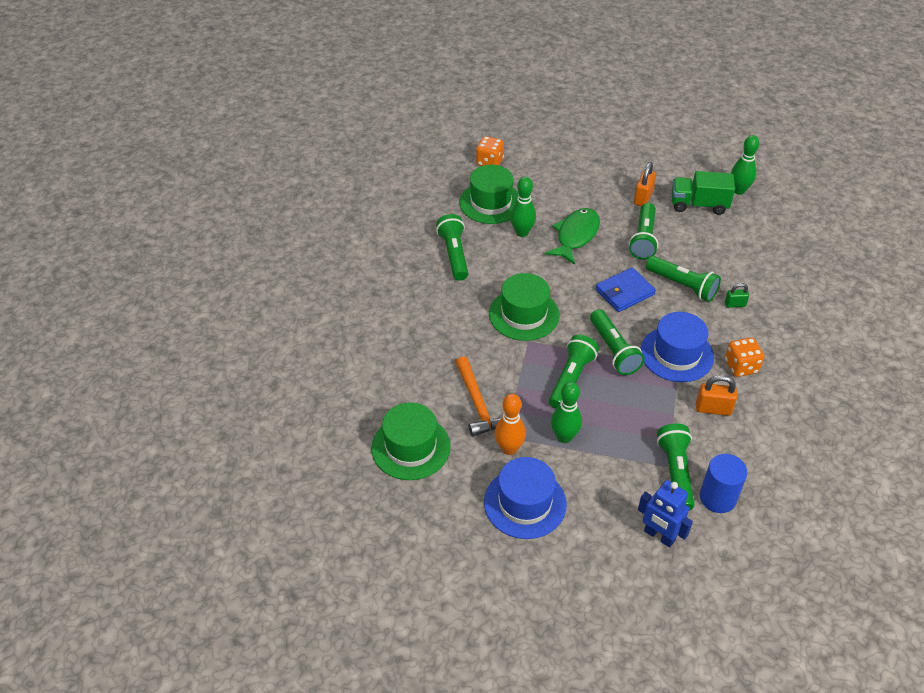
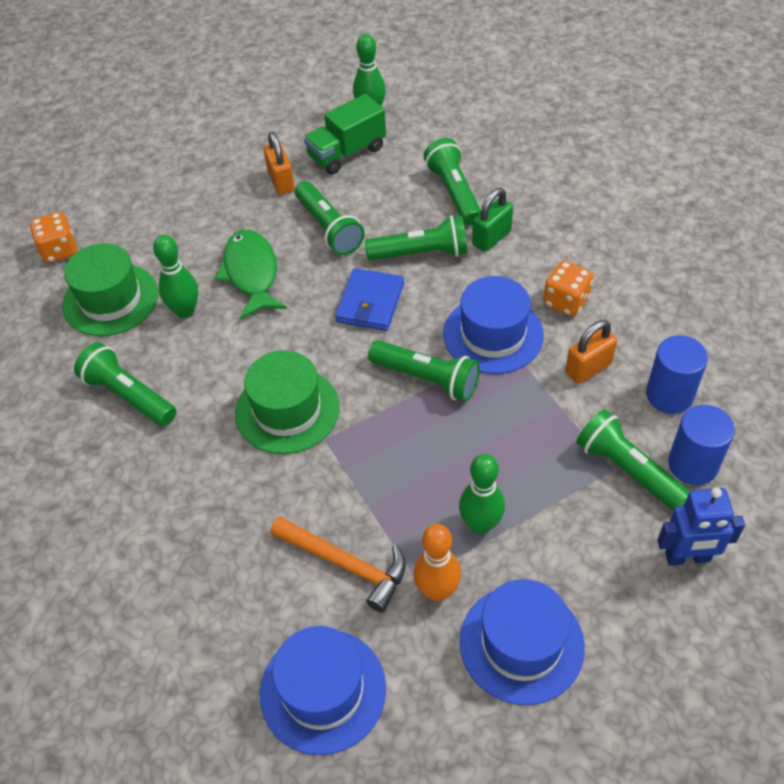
camera: 40 degrees left, 5 degrees up
(411, 447) = (323, 690): green hat -> blue hat
(571, 379) = (417, 448): green flashlight -> green flashlight (454, 192)
(735, 304) = (491, 238): green padlock -> green padlock, size x1.58
(746, 455) = (669, 395): none -> blue cylinder

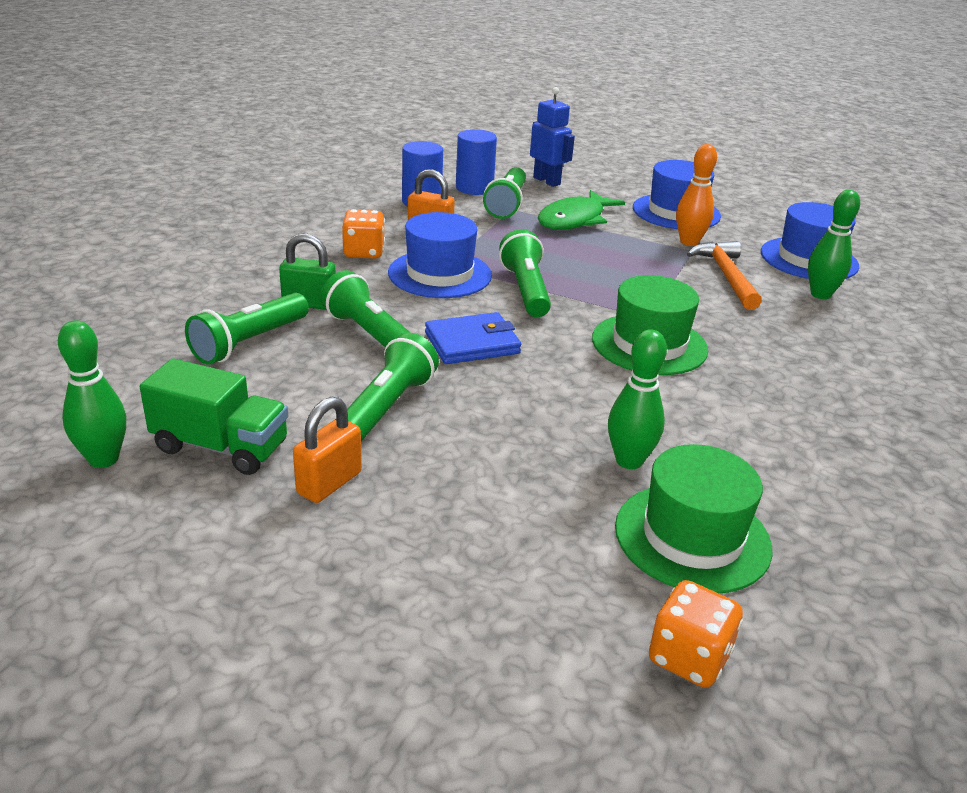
camera: 130 degrees left, 20 degrees down
(129, 395) = (773, 445): green flashlight -> none
(251, 273) = (518, 436): green fish -> green fish (574, 220)
(480, 524) = (621, 240): green bowling pin -> green bowling pin (820, 294)

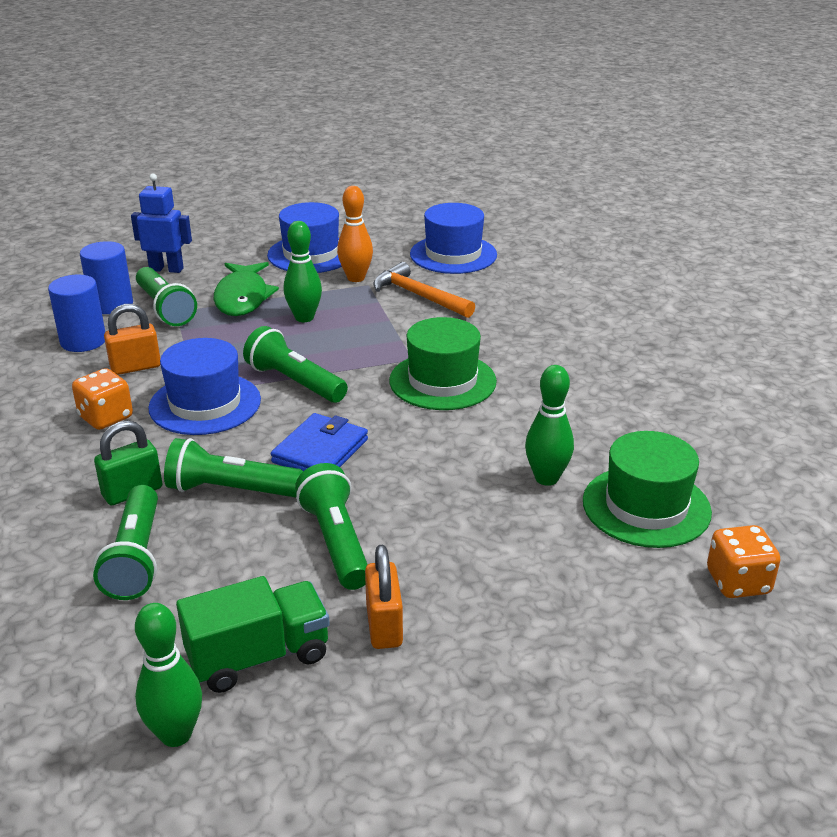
camera: 40 degrees left, 0 degrees up
(820, 294) = (495, 281): green bowling pin -> green bowling pin (304, 318)

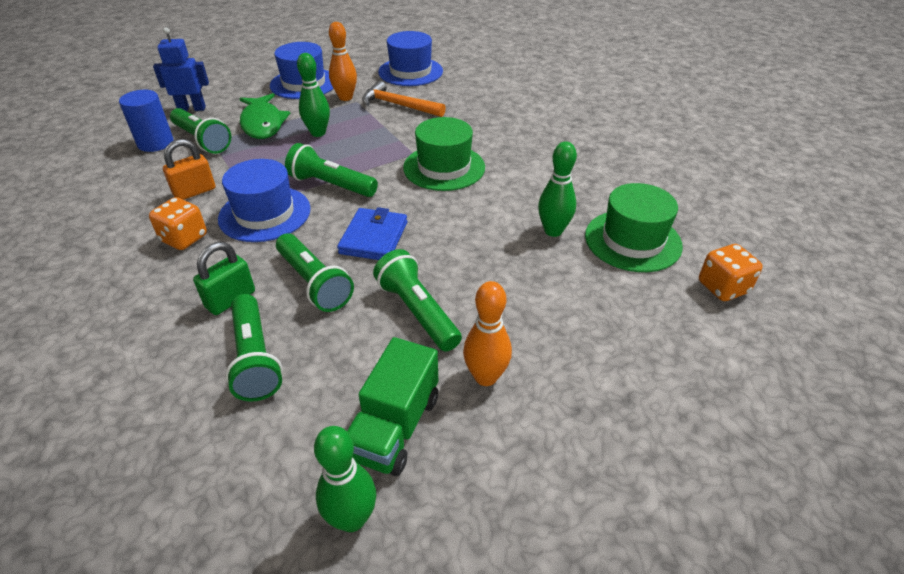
camera: 15 degrees left, 10 degrees up
(83, 341) = (141, 176): blue cylinder -> none
(231, 490) = (314, 283): green flashlight -> green flashlight turned 120 degrees counterclockwise
(258, 656) = (395, 427): green truck -> green truck turned 150 degrees clockwise
(384, 626) = (485, 377): orange padlock -> orange bowling pin

